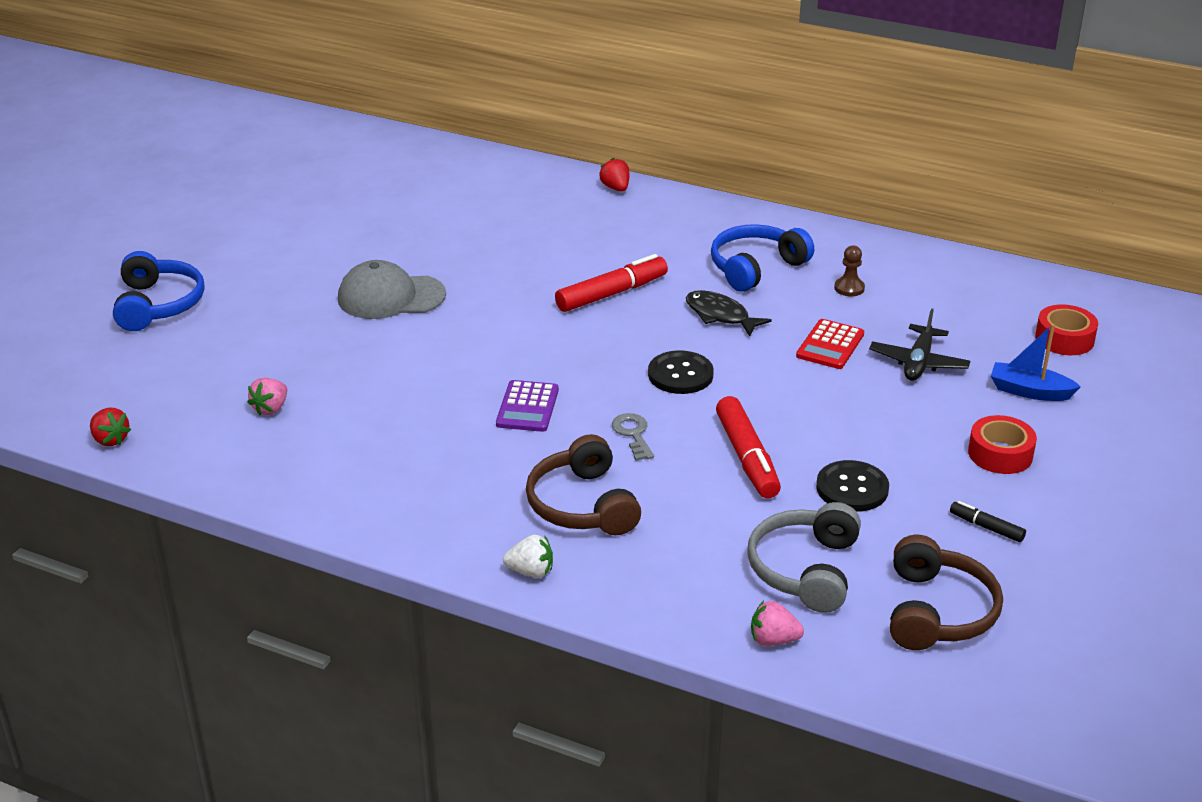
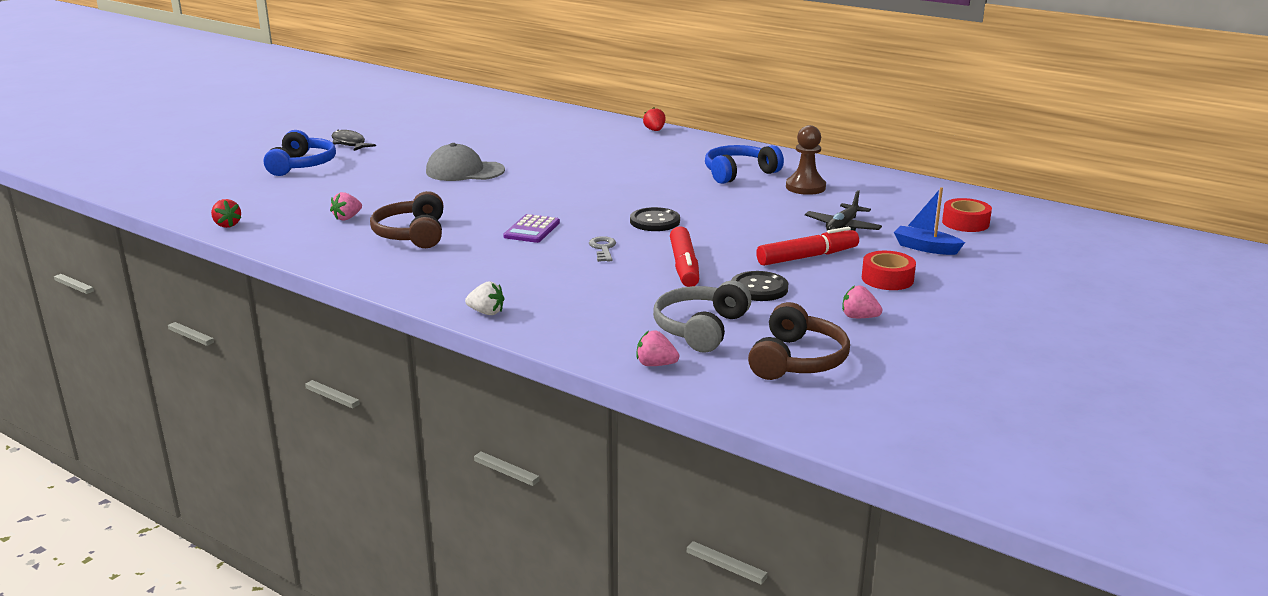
camera: 10 degrees right, 10 degrees down
(583, 505) = (545, 281): brown headphones -> brown headphones (412, 234)
(611, 294) = (624, 179): red marker -> red marker (807, 257)
(720, 315) = (700, 194): black fish -> black fish (349, 143)
(830, 345) = (777, 214): red calculator -> none
(849, 288) = (805, 187): brown pawn -> brown pawn, size x1.72
(986, 527) = (859, 317): black marker -> pink strawberry

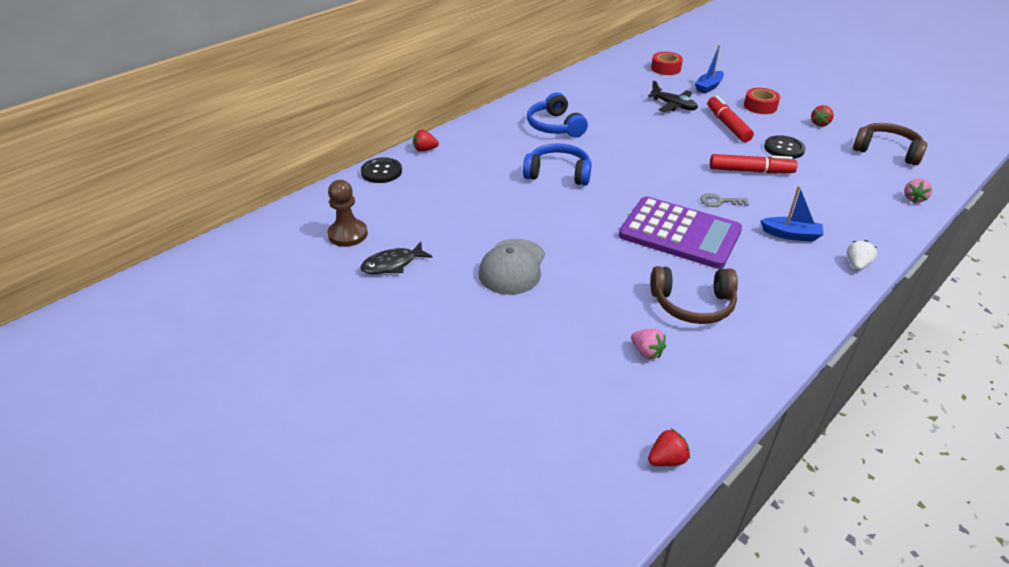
camera: 80 degrees left, 15 degrees up
(302, 165) = (451, 403): blue headphones -> blue headphones (558, 174)
(349, 143) = (375, 360): black fish -> black fish (392, 264)
(532, 230) = (679, 233): purple calculator -> purple calculator, size x2.09
(541, 281) = (791, 235): none -> blue boat
(655, 221) = (661, 173): black button -> black button (381, 172)
(701, 329) = (854, 177): grey headphones -> none
(805, 187) = (592, 106): brown pawn -> brown pawn (348, 234)
(859, 317) = (820, 124): pink strawberry -> red strawberry

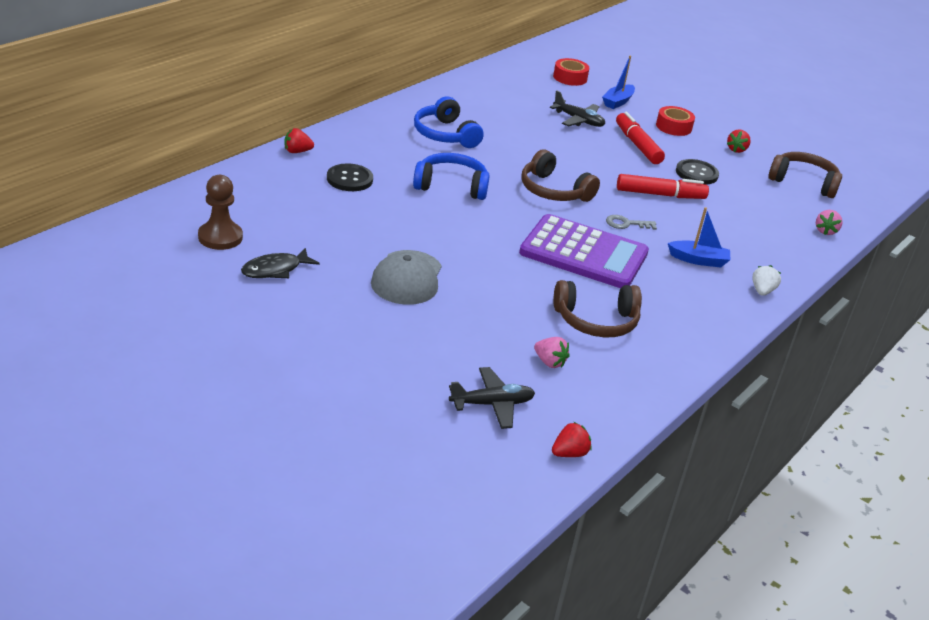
camera: 10 degrees left, 5 degrees down
(381, 172) = (249, 173): black button -> black button (349, 179)
(588, 402) = (492, 404): none -> black plane
(651, 173) = (554, 191): none -> brown headphones

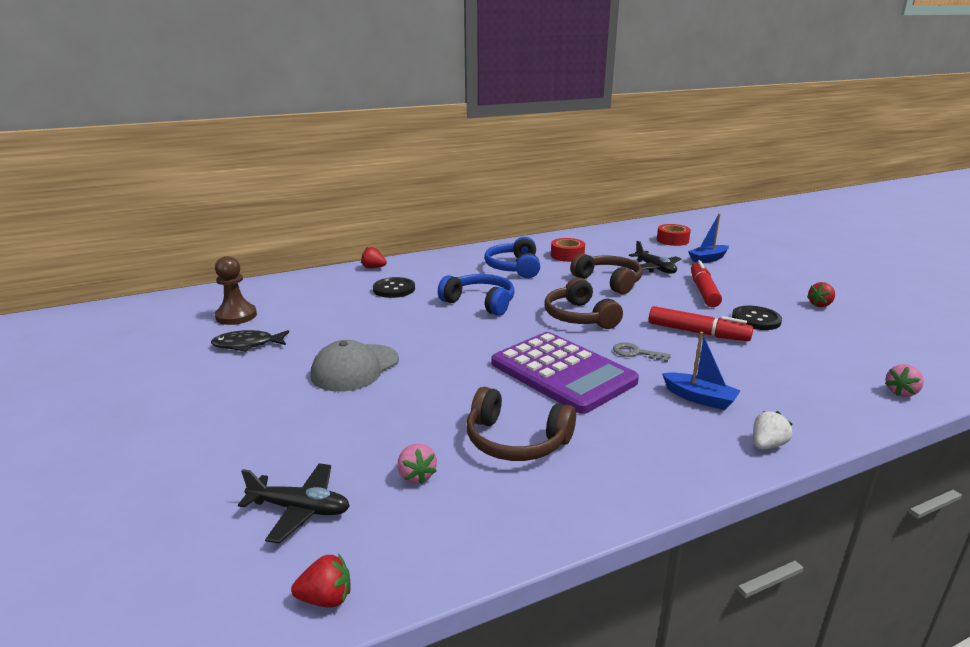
camera: 30 degrees right, 10 degrees down
(673, 127) = (756, 281): red tape -> red tape (567, 255)
(803, 182) = (893, 341): brown headphones -> brown headphones (608, 282)

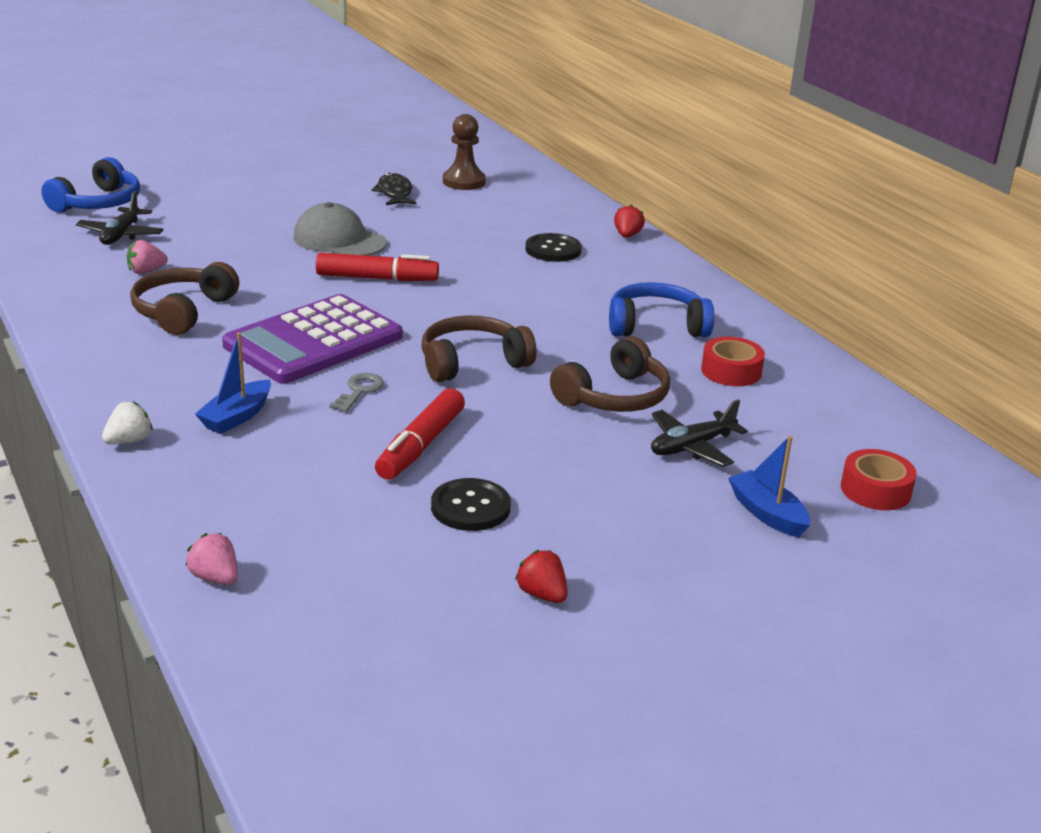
camera: 85 degrees right, 5 degrees up
(326, 598) = (25, 249): red strawberry -> none
(480, 303) = (514, 300): blue headphones -> blue headphones (98, 203)
(703, 291) = (588, 478): red marker -> red marker (376, 278)
(767, 445) = (129, 441): white strawberry -> white strawberry turned 90 degrees counterclockwise

